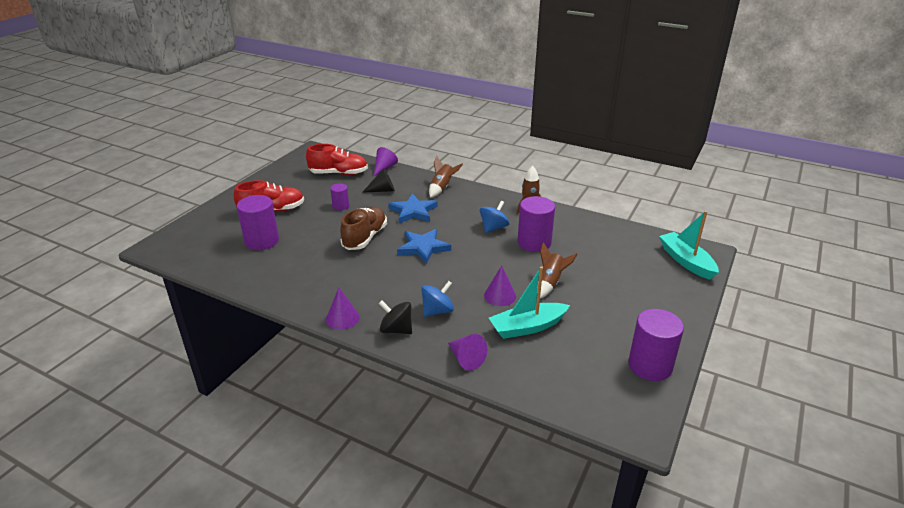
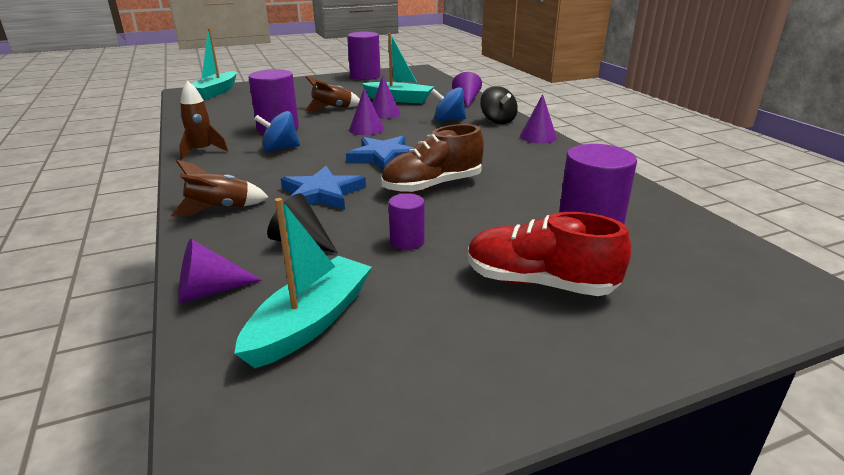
camera: 140 degrees left, 5 degrees down
(339, 173) = (310, 322): red shoe -> turquoise boat
(478, 269) = (366, 129): none -> purple cone

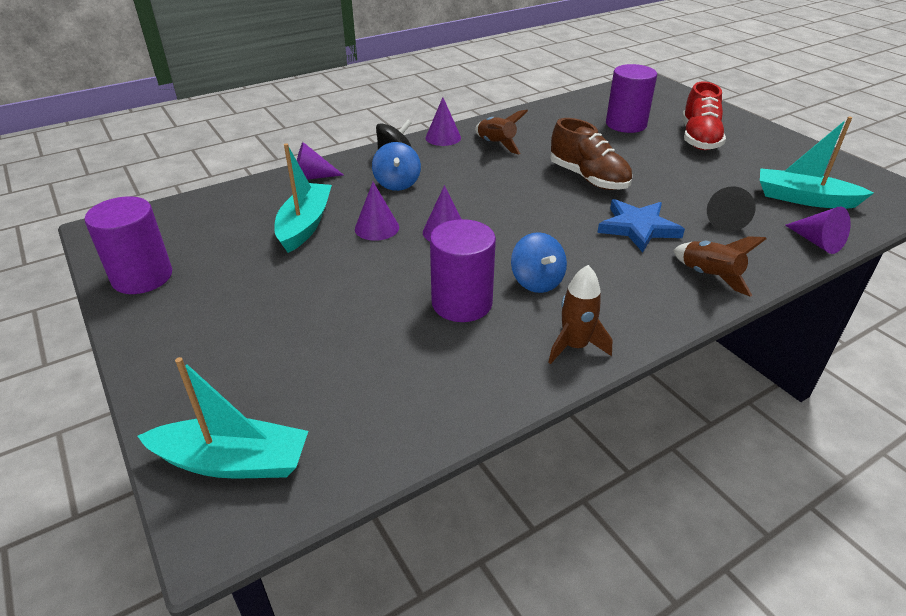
camera: 100 degrees left, 10 degrees up
(332, 109) = (357, 274): brown rocket -> brown rocket (496, 145)
(384, 156) = (530, 209): blue star -> none
(407, 241) = (687, 180): purple cylinder -> none

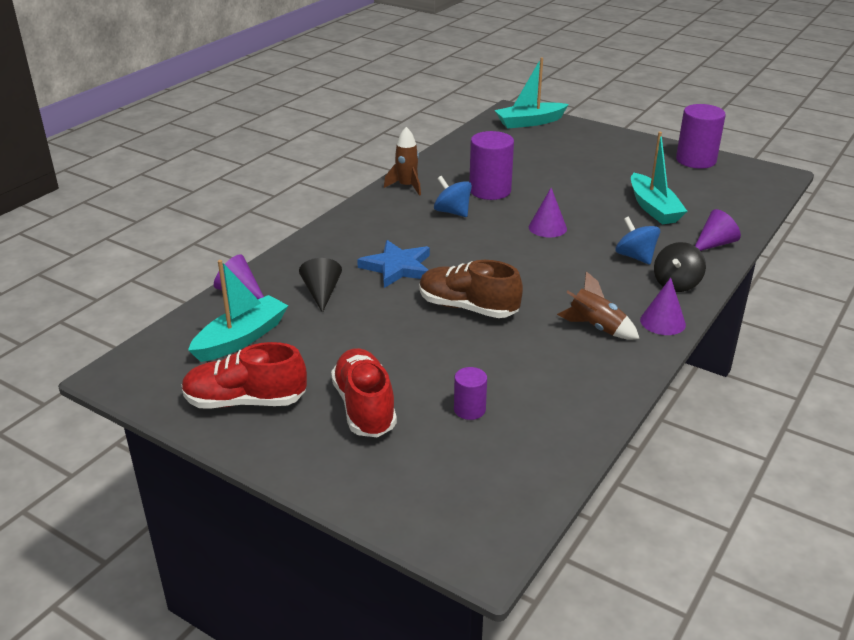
camera: 155 degrees right, 5 degrees down
(377, 228) = (600, 218): purple cone -> none
(626, 124) = (469, 409): purple cylinder -> purple cylinder, size x0.54
(709, 277) = (331, 242): brown rocket -> none
(790, 158) = (245, 401): none -> red shoe
(804, 199) = (241, 338): turquoise boat -> turquoise boat turned 45 degrees counterclockwise

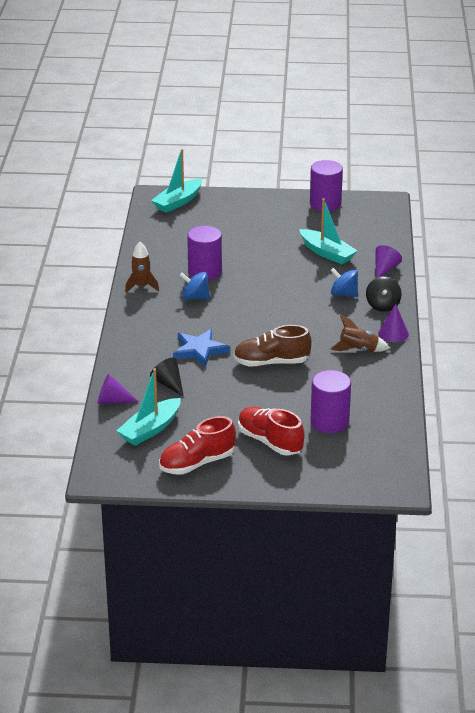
camera: 30 degrees left, 0 degrees up
(241, 338) = (150, 429): turquoise boat -> turquoise boat turned 150 degrees counterclockwise
(469, 409) = (329, 422): purple cylinder -> purple cylinder, size x1.86
(547, 228) = (270, 290): purple cone -> none

